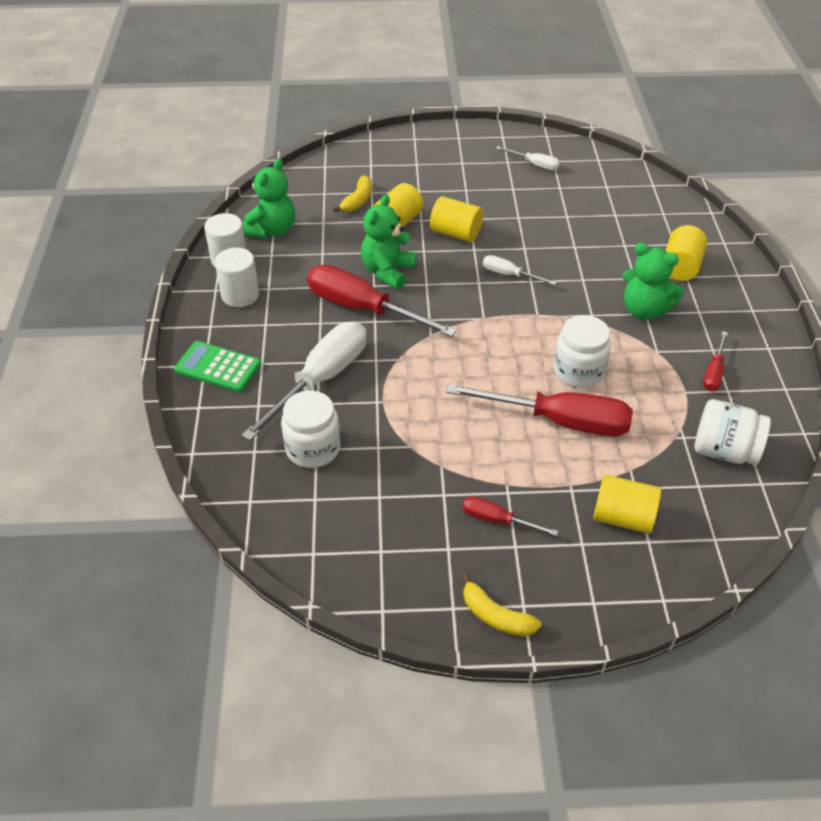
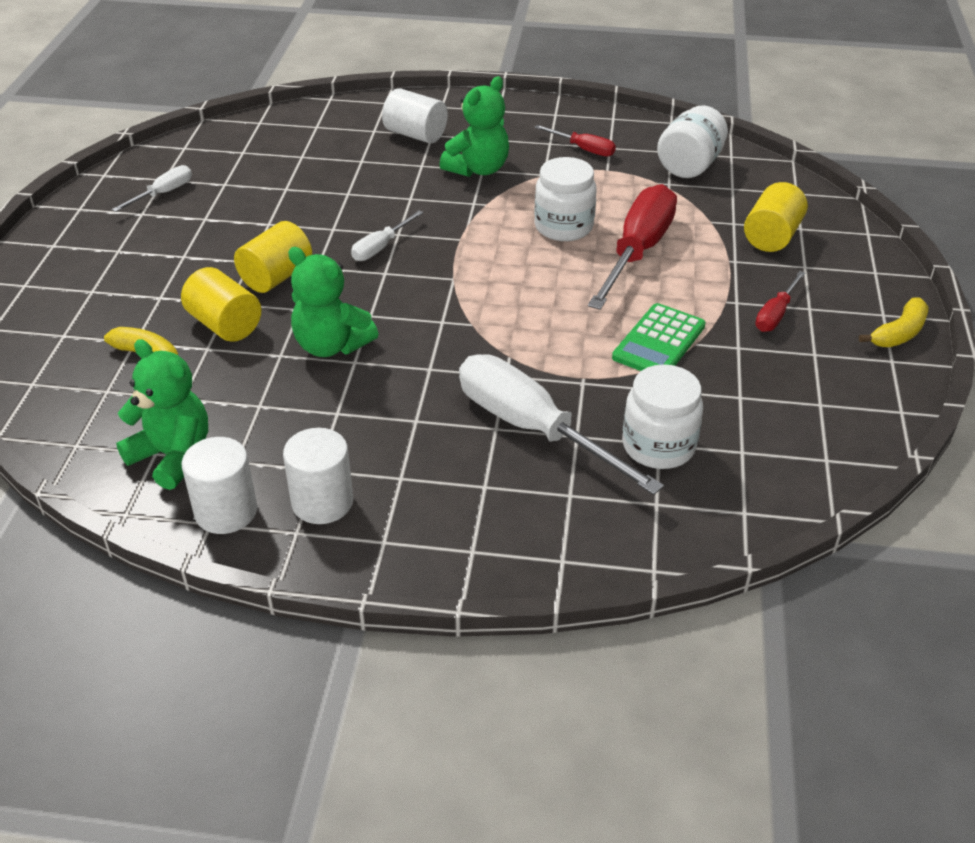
camera: 80 degrees left, 5 degrees down
(218, 367) = (482, 535): green calculator -> green calculator (659, 342)
(363, 309) = (402, 376): red screwdriver -> none
(680, 267) = (415, 134): yellow cylinder -> white cylinder

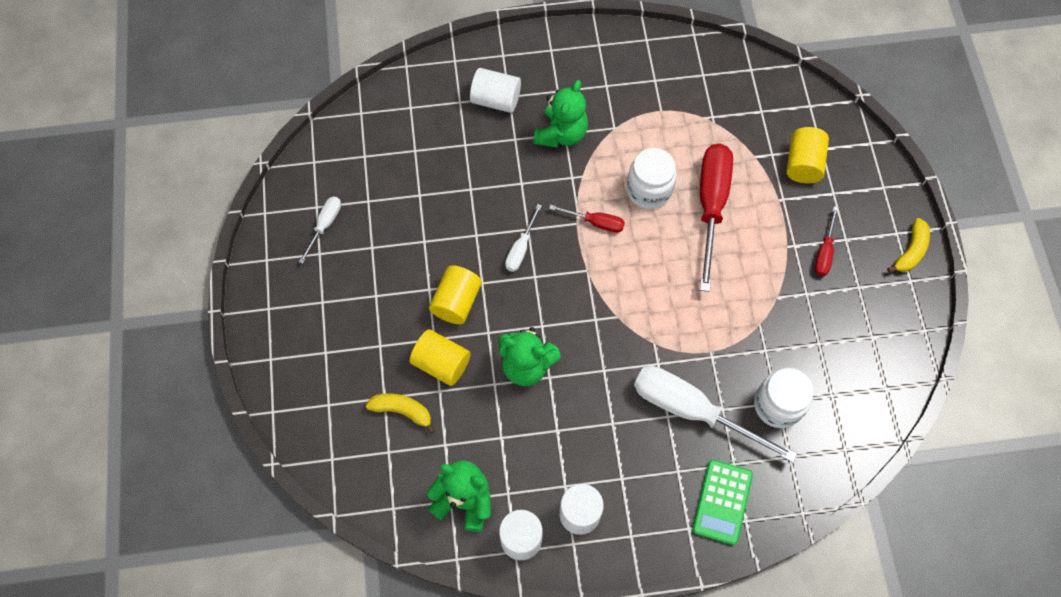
camera: 15 degrees left, 25 degrees up
(583, 149) = (635, 87): red screwdriver -> red screwdriver (595, 222)
(659, 342) = (752, 302): green calculator -> green calculator (722, 502)
(689, 166) = (722, 90): white jar -> none

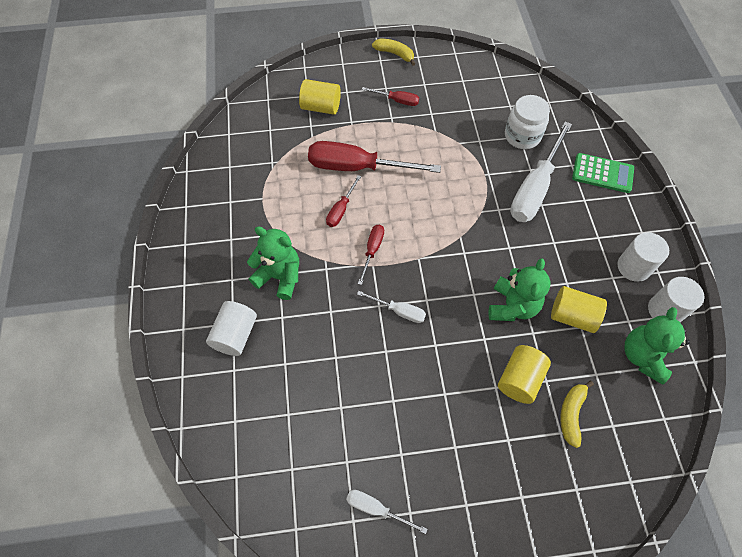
camera: 90 degrees left, 5 degrees down
(456, 302) = (456, 367): yellow cylinder -> yellow cylinder (572, 316)
(649, 190) = (341, 210): white jar -> red screwdriver

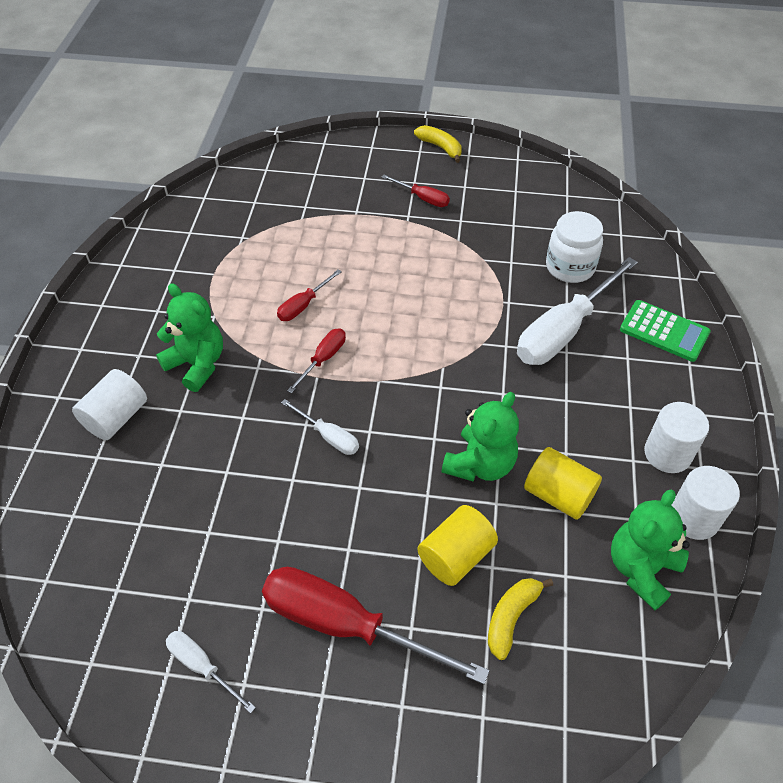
camera: 15 degrees right, 10 degrees down
(321, 107) = (326, 189): yellow cylinder -> none
(357, 167) = (343, 262): red screwdriver -> red screwdriver (346, 625)

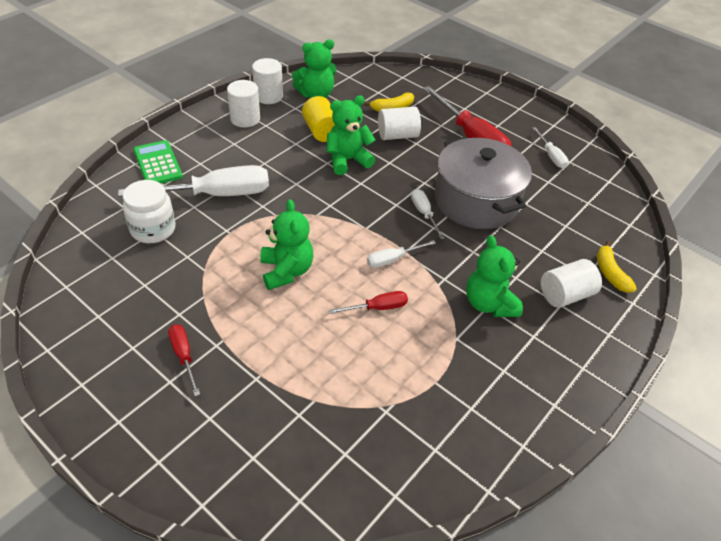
camera: 150 degrees left, 5 degrees down
(276, 495) = (476, 201): none -> grey pot
(323, 359) = (393, 259): red screwdriver -> white screwdriver
(413, 294) = (286, 271): none -> green teddy bear
(440, 147) = (94, 412): yellow banana -> yellow banana (610, 273)
(455, 556) = (397, 135): yellow cylinder -> white cylinder

